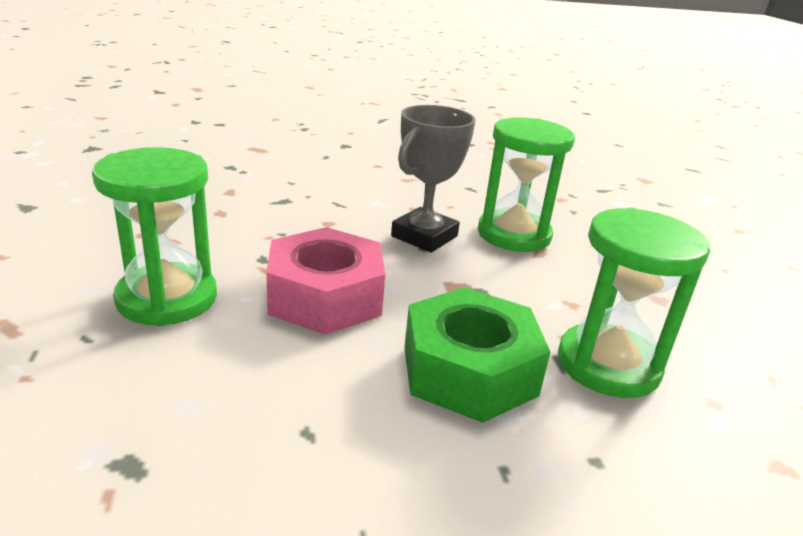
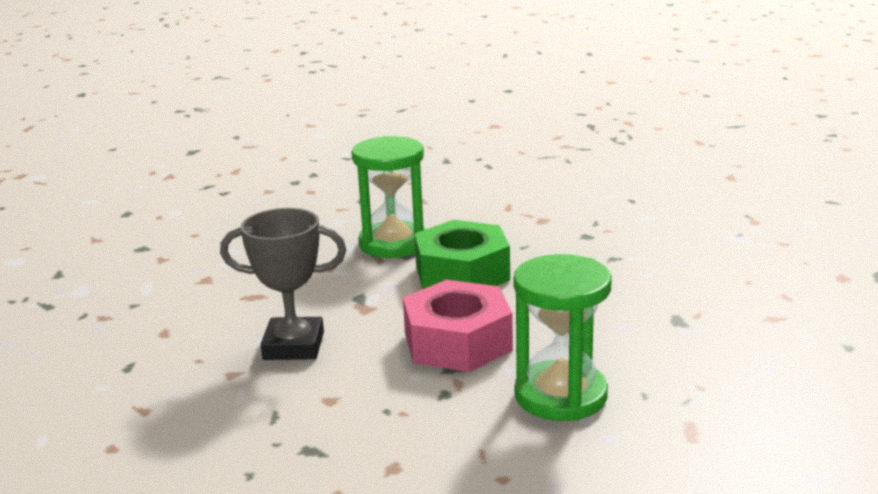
camera: 120 degrees left, 5 degrees down
(514, 235) = (233, 313): green hourglass -> none

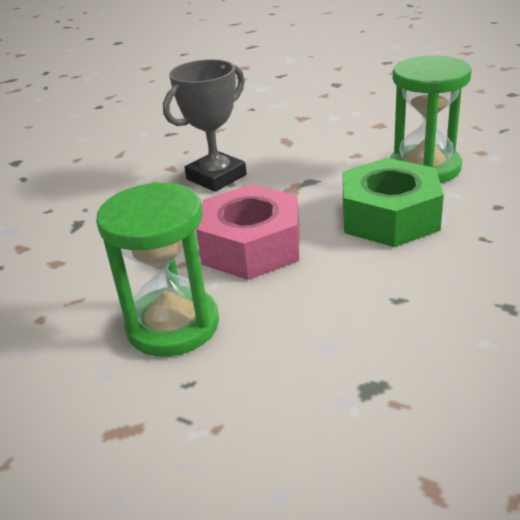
camera: 75 degrees right, 10 degrees up
(294, 346) = (216, 177): grey trophy -> grey trophy turned 60 degrees clockwise

